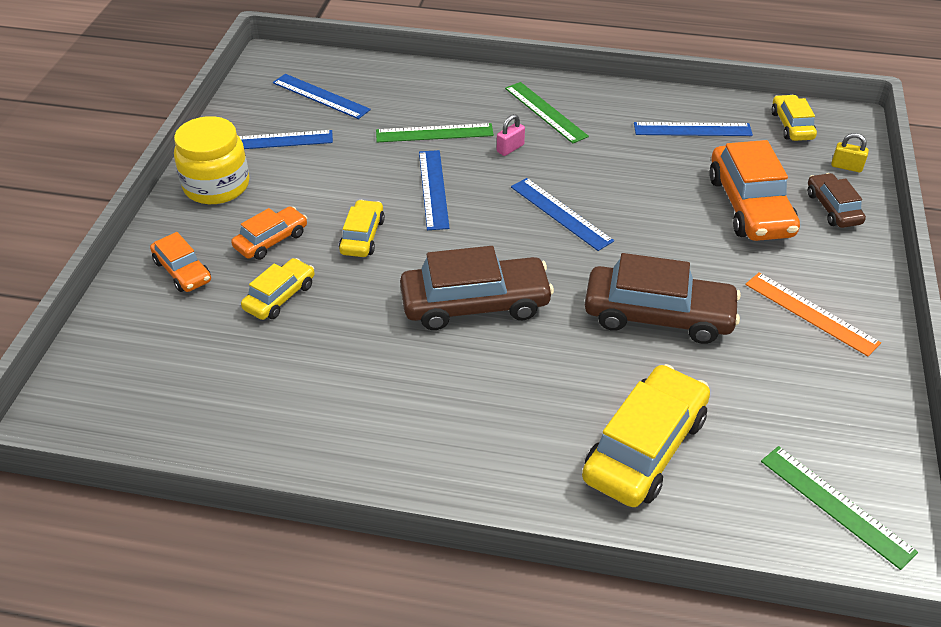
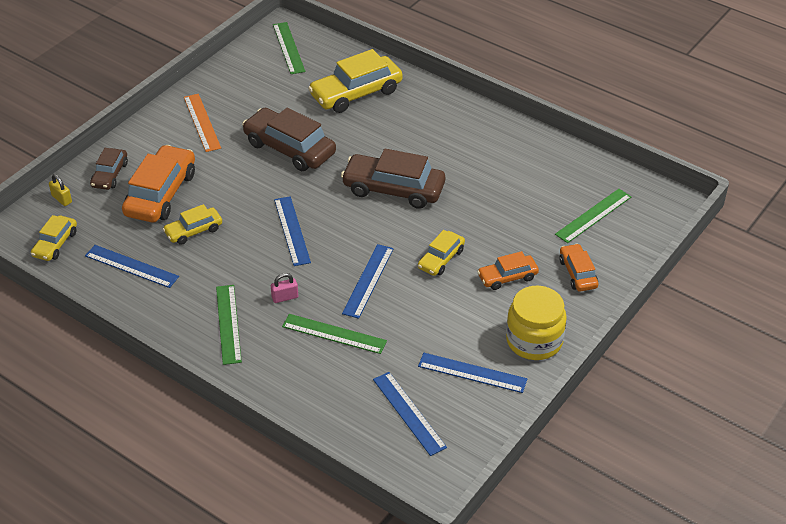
camera: 155 degrees left, 0 degrees up
(177, 356) = (593, 215): none -> green ruler
(280, 297) = (516, 233): yellow car -> yellow car (193, 231)

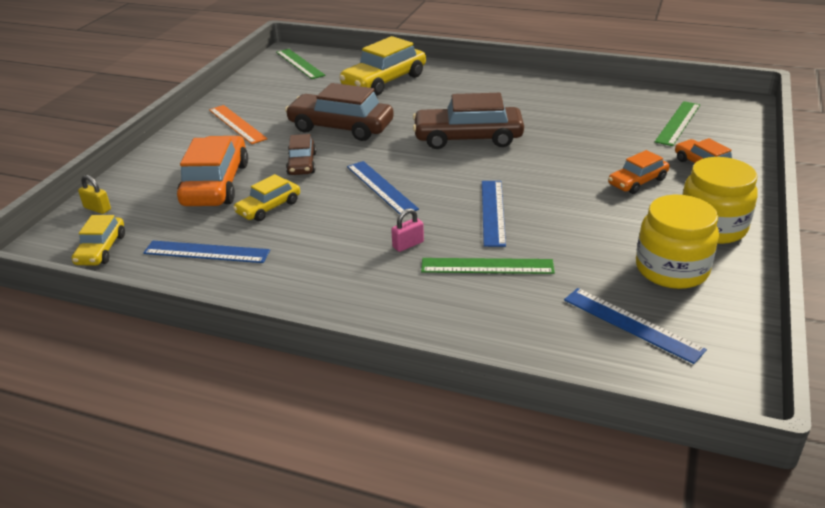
camera: 15 degrees left, 10 degrees down
(110, 174) = (149, 179): brown car -> brown car (302, 164)
(228, 324) = (354, 282): green ruler -> none
(441, 259) = (557, 180): yellow car -> none
(472, 373) = (671, 269): blue ruler -> yellow jar

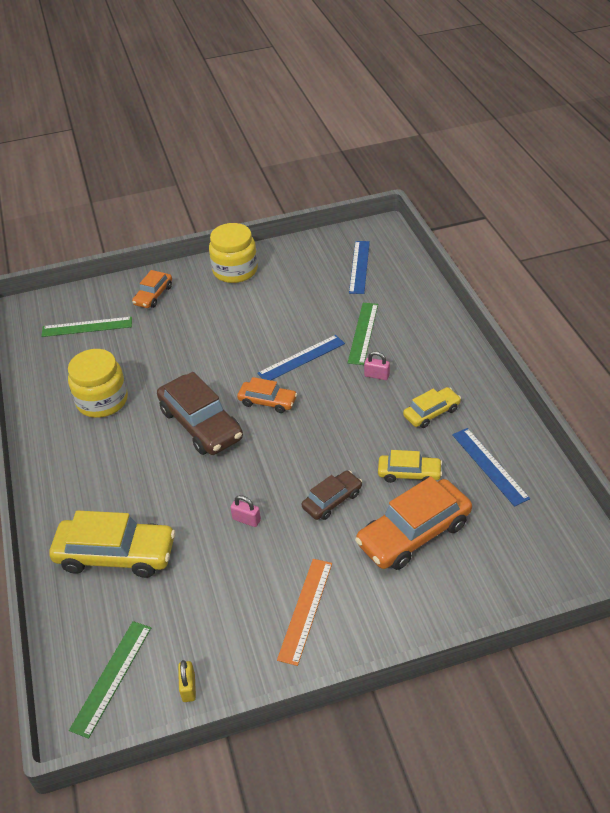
camera: 125 degrees left, 10 degrees up
(97, 208) = (523, 584): yellow padlock -> yellow padlock (188, 687)
(101, 249) = (554, 528): yellow car -> yellow car (431, 413)
(341, 127) = (246, 520): brown car -> pink padlock
(381, 187) = (322, 429): blue ruler -> none
(487, 266) = (363, 333): green ruler -> green ruler turned 45 degrees clockwise
(637, 182) = (201, 314): orange car -> orange car (267, 401)
(671, 269) = (295, 270): yellow jar -> yellow jar (102, 401)

